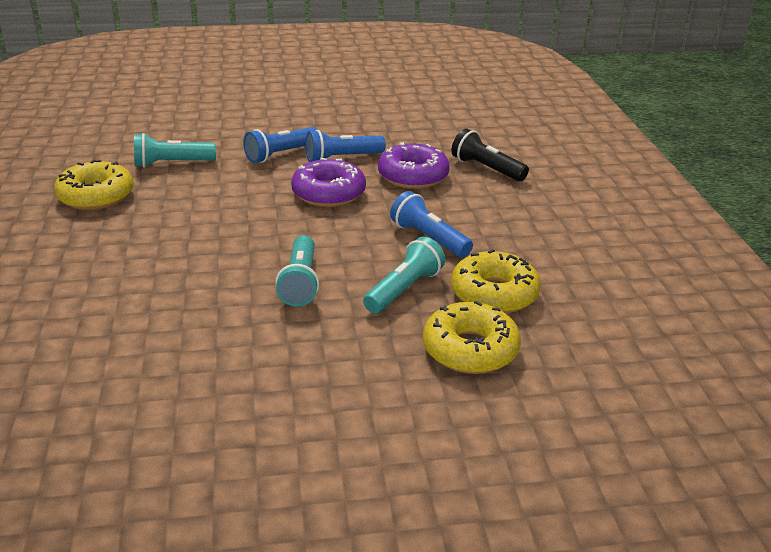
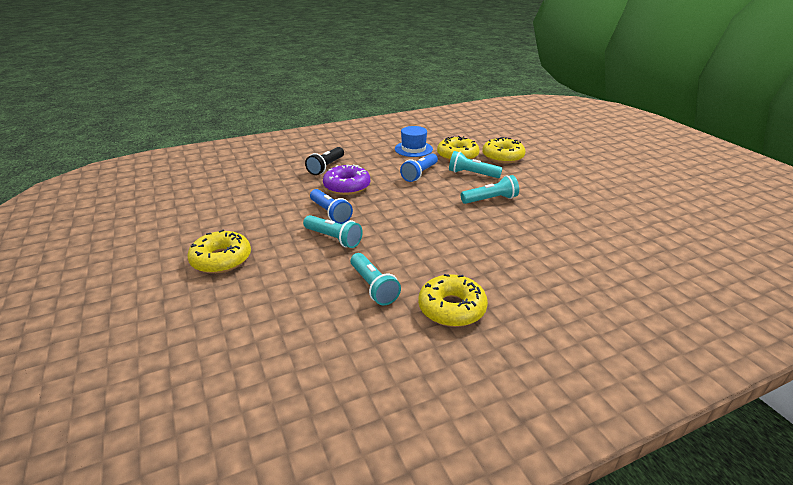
camera: 105 degrees left, 0 degrees up
(281, 154) = (334, 238): blue flashlight -> turquoise flashlight
(285, 103) = (221, 259): none -> yellow donut
(328, 193) = (386, 209): purple donut -> none
(541, 252) = (413, 149): none -> blue hat

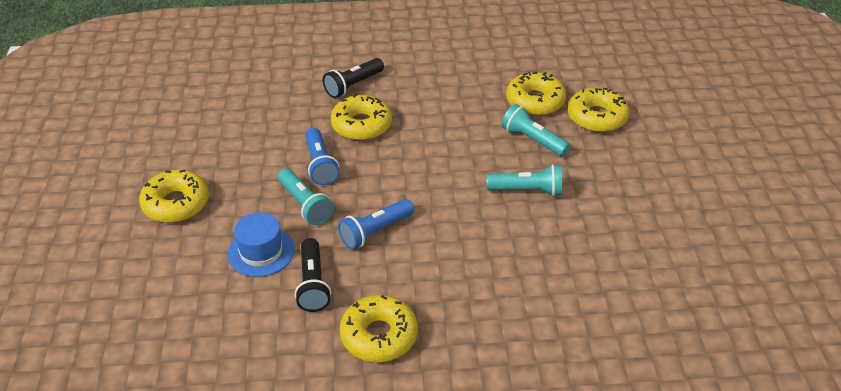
camera: 20 degrees right, 10 degrees up
(347, 186) = (361, 125): purple donut -> yellow donut
(373, 287) = (313, 284): turquoise flashlight -> black flashlight
(413, 149) = (483, 76): blue hat -> blue hat (261, 252)
(420, 174) = (464, 124): blue flashlight -> blue flashlight (375, 232)

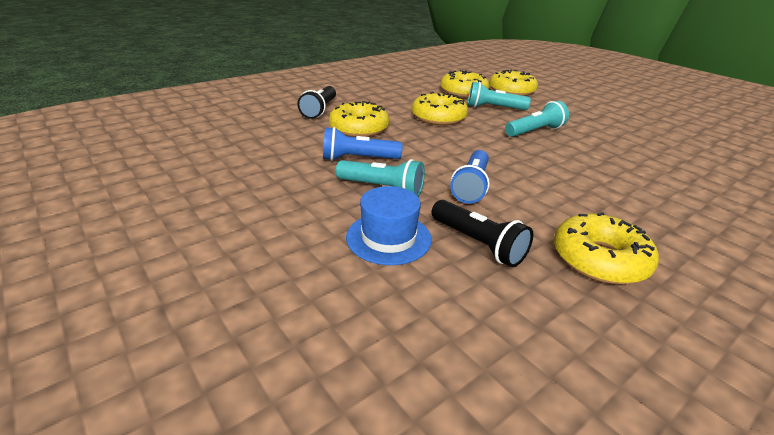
camera: 35 degrees left, 10 degrees down
(176, 204) = (235, 231): yellow donut -> yellow donut (438, 117)
(320, 165) = (358, 159): blue flashlight -> blue flashlight turned 135 degrees clockwise

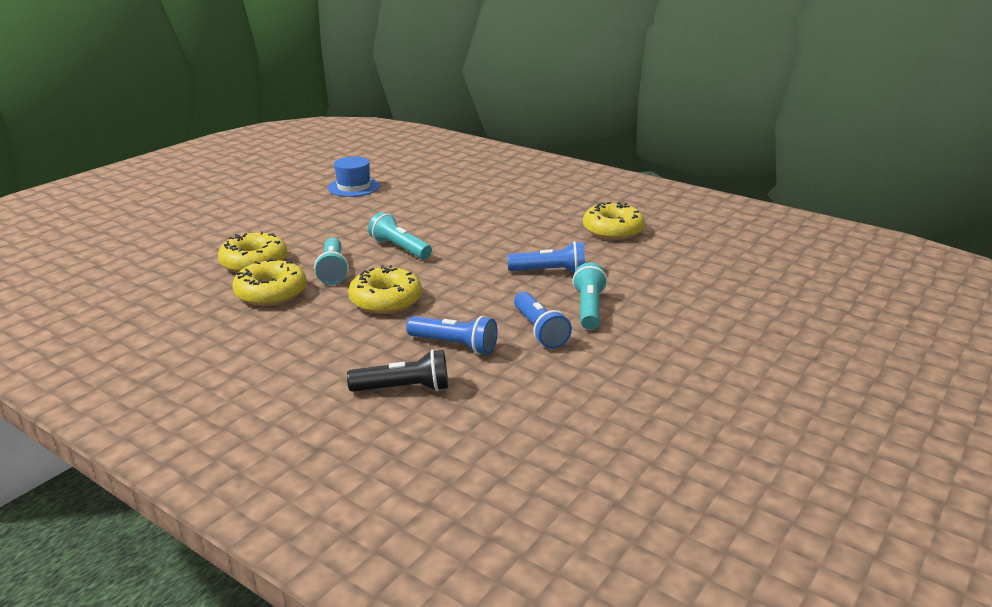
camera: 105 degrees left, 5 degrees down
(359, 128) = (455, 345): yellow donut -> blue flashlight
(388, 238) = (659, 295): blue hat -> blue hat (354, 187)
(478, 244) = (633, 265): black flashlight -> none

